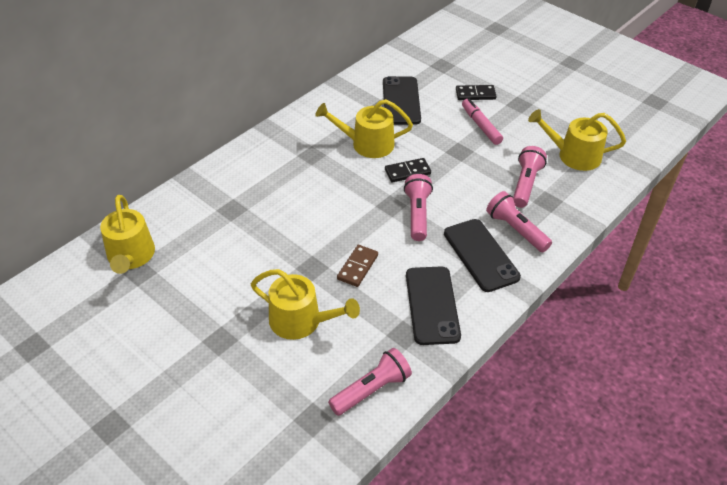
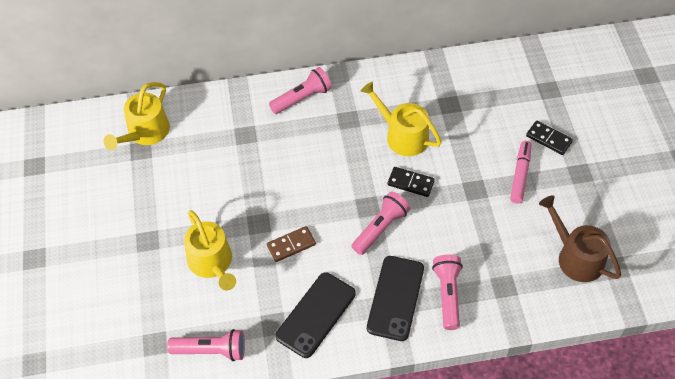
camera: 40 degrees right, 10 degrees up
(401, 101) = (473, 108): black phone -> none
(525, 184) = (501, 258): pink flashlight -> pink flashlight (302, 98)
(573, 155) = (576, 257): yellow watering can -> brown watering can

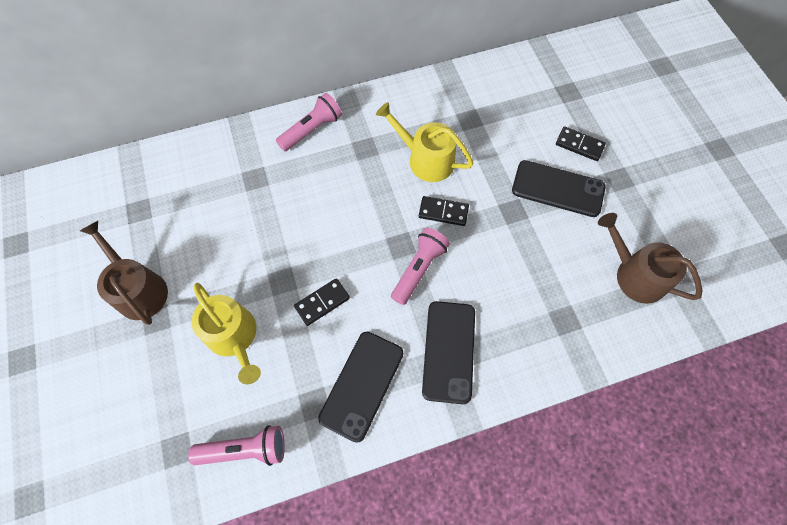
camera: 10 degrees left, 10 degrees up
(135, 215) = (138, 289): none -> brown watering can
(145, 133) = (142, 189): yellow watering can -> none
(291, 245) = (322, 302): brown domino -> black domino
(448, 294) = (506, 339): pink flashlight -> none
(520, 175) = (558, 189): pink marker -> black phone

